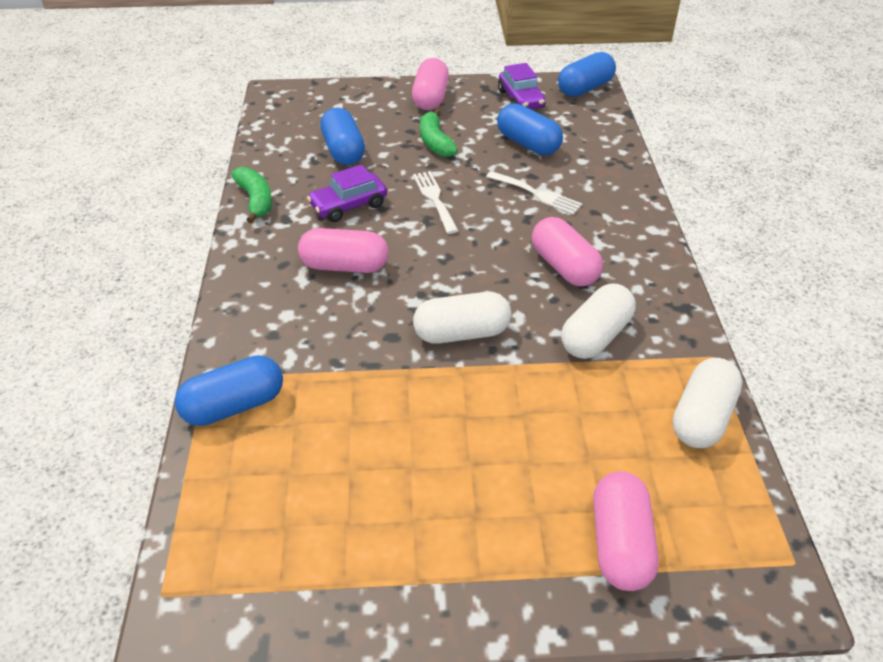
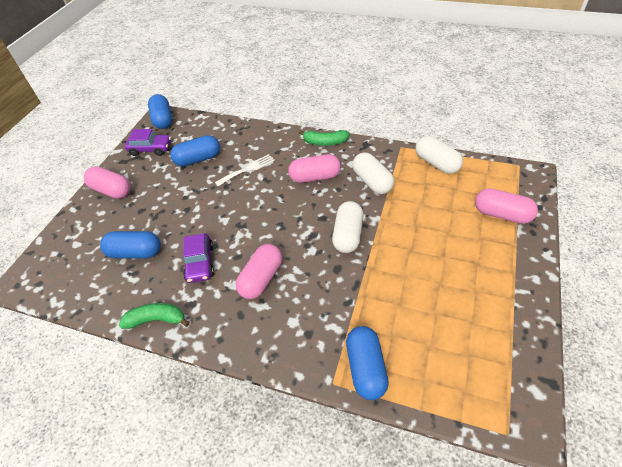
camera: 65 degrees left, 5 degrees up
(434, 199) = (222, 216): white fork -> none
(435, 142) = (163, 201): green banana -> green banana (325, 142)

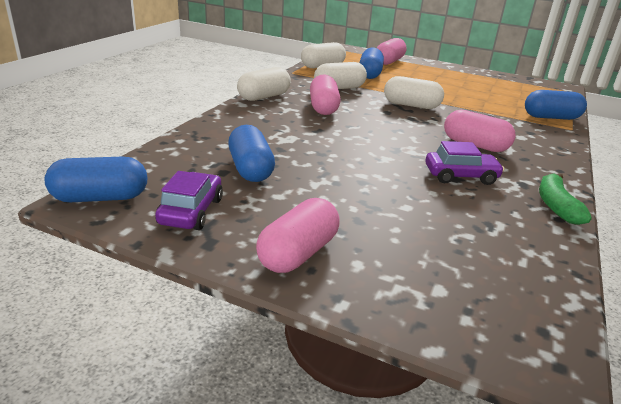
camera: 90 degrees left, 20 degrees down
(135, 253) = (451, 223): blue capsule -> blue capsule (370, 74)
(247, 169) = (293, 138): white fork -> none
(325, 142) = (264, 97): green banana -> white capsule

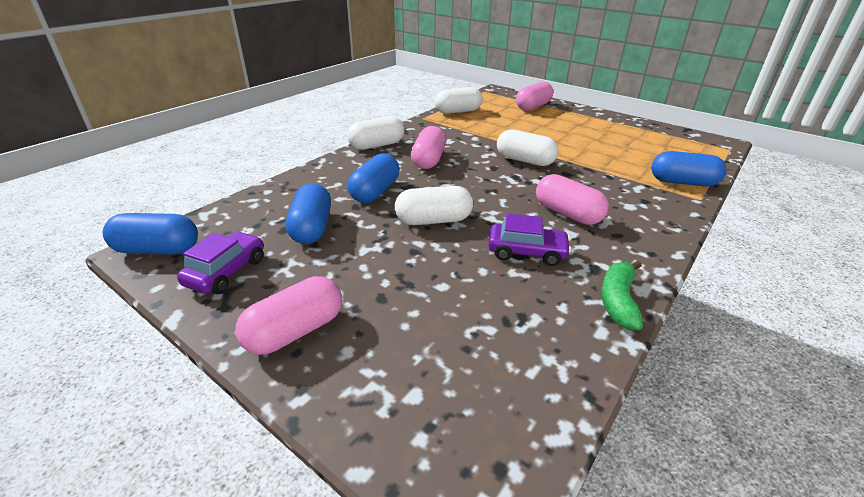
camera: 15 degrees right, 5 degrees up
(339, 88) = (459, 137): white capsule -> white capsule (433, 220)
(370, 74) = (502, 121): blue capsule -> blue capsule (375, 192)

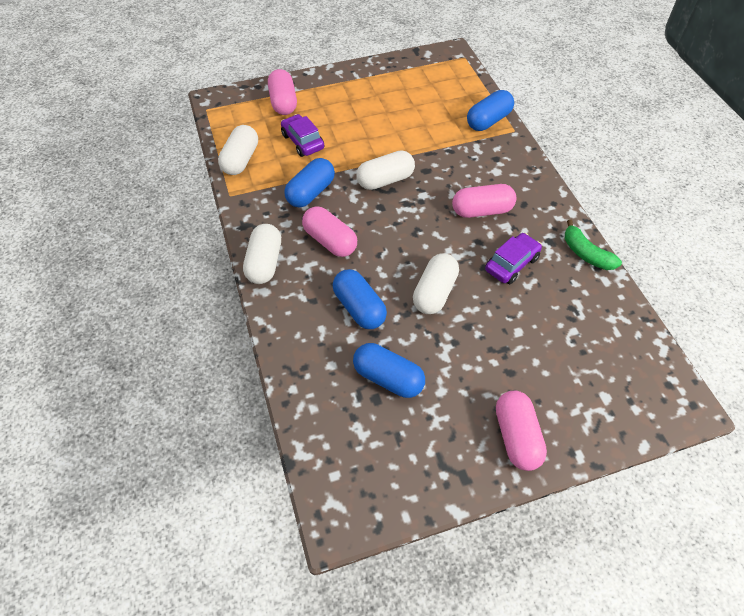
camera: 55 degrees left, 20 degrees up
(158, 250) = (344, 505): blue capsule -> blue capsule (311, 192)
(226, 272) = (415, 460): purple car -> purple car (303, 141)

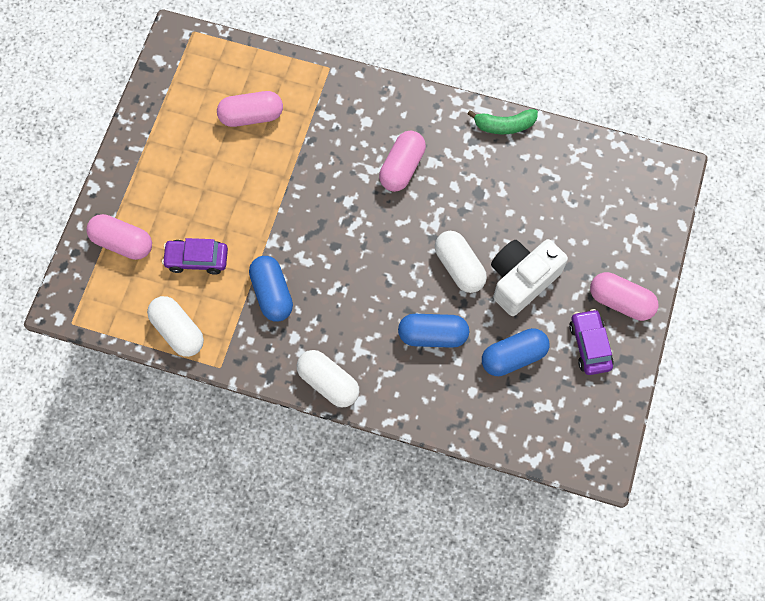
camera: 55 degrees left, 15 degrees up
(330, 241) = (344, 313): pink capsule -> pink capsule (251, 116)
(385, 180) = (306, 220): white capsule -> none
(464, 344) = (522, 280): none -> white camera
(488, 121) = (299, 79): blue capsule -> none
(511, 264) = (474, 188): purple car -> purple car (590, 345)

